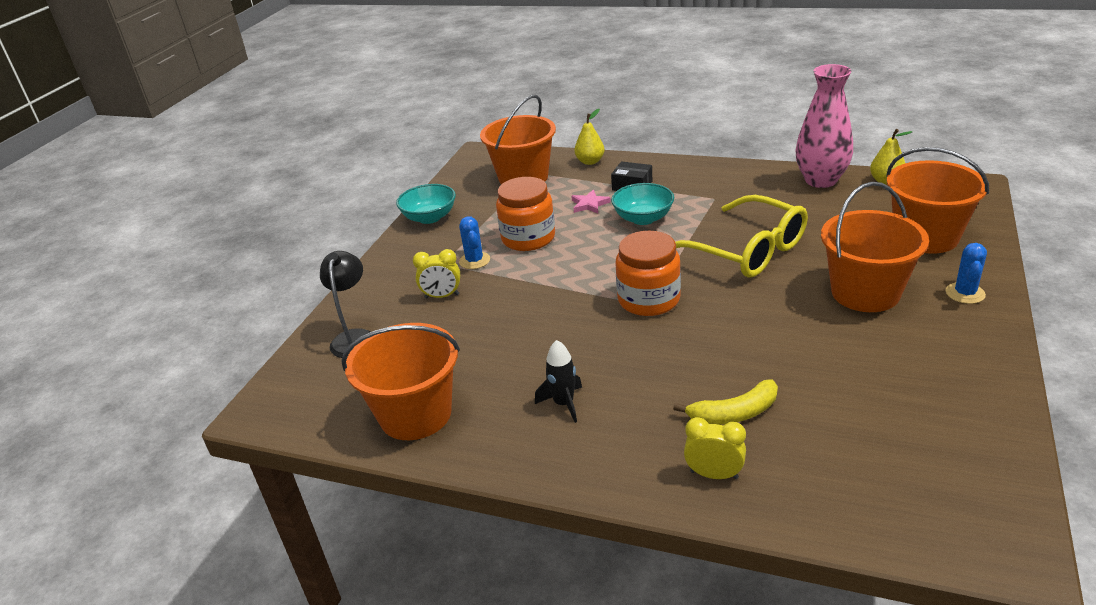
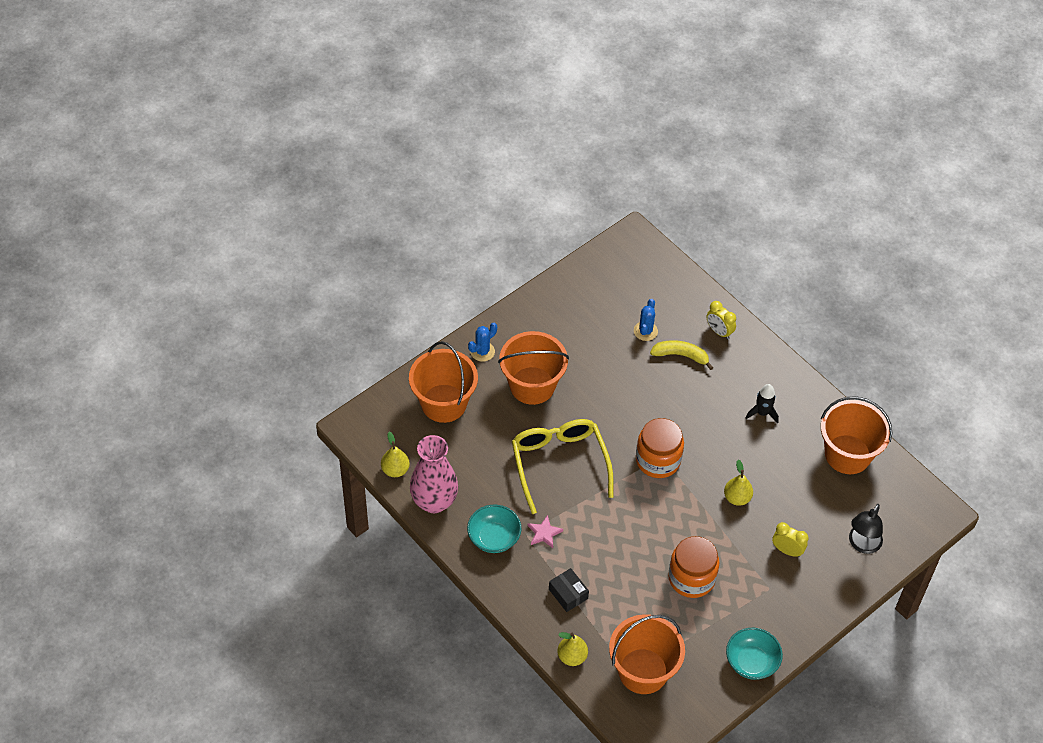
camera: 155 degrees left, 20 degrees up
(474, 261) = (745, 576): blue cactus -> blue cactus (645, 331)
(530, 310) = (737, 498): none -> yellow pear
(589, 204) = (618, 591): pink star -> pink star (544, 533)
(643, 218) = (594, 545): turquoise bowl -> turquoise bowl (494, 538)

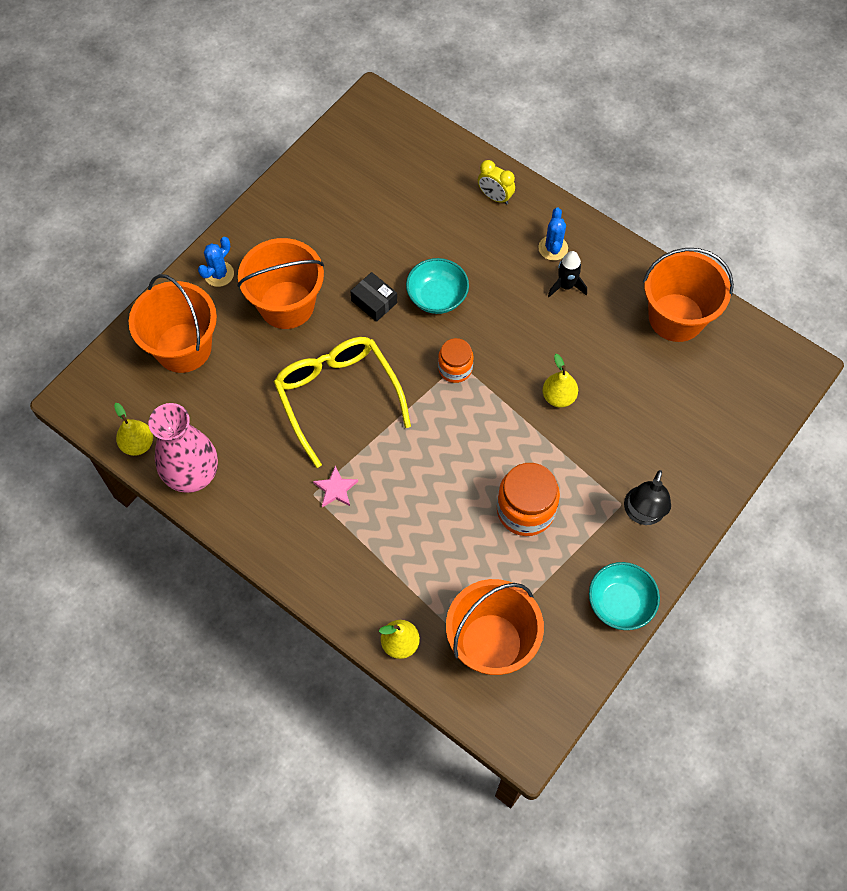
camera: 10 degrees left, 10 degrees up
(494, 538) = (275, 507): turquoise bowl -> turquoise bowl (437, 297)
(568, 594) = (380, 561): black box -> black box (374, 302)
(645, 331) = (409, 212): blue cactus -> blue cactus (553, 248)
(658, 460) = (455, 368): orange jar -> orange jar, size x0.62
(681, 355) = (456, 234): yellow banana -> none
(787, 550) = (631, 451): yellow clock -> none
(862, 545) = (718, 426): black lamp -> black lamp (642, 514)

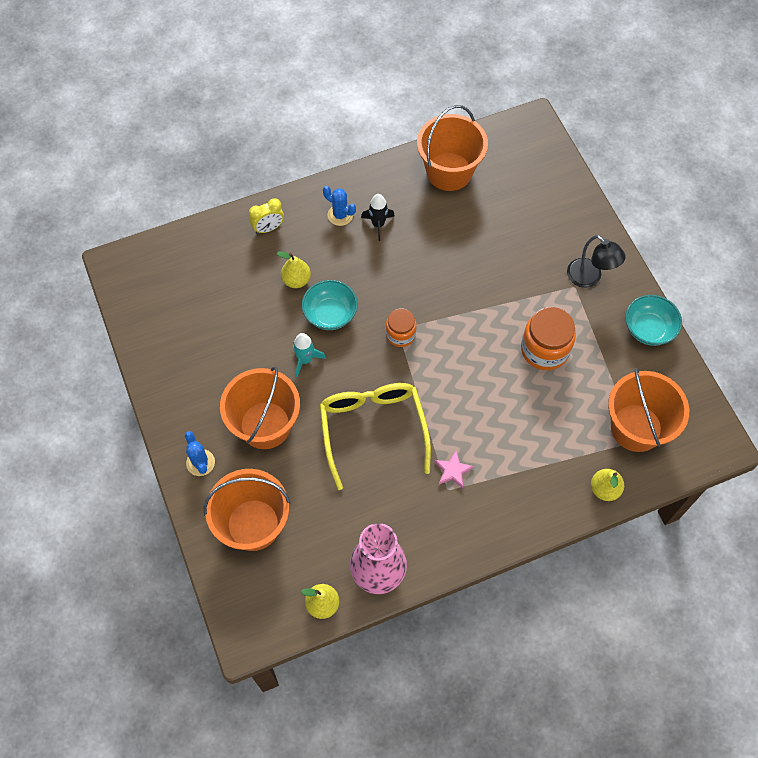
camera: 60 degrees left, 0 degrees up
(337, 396) = (373, 429): yellow glasses -> yellow glasses turned 75 degrees clockwise
(374, 302) = (305, 360): black box -> turquoise rocket
(558, 397) = (467, 279): yellow pear -> yellow pear (296, 280)

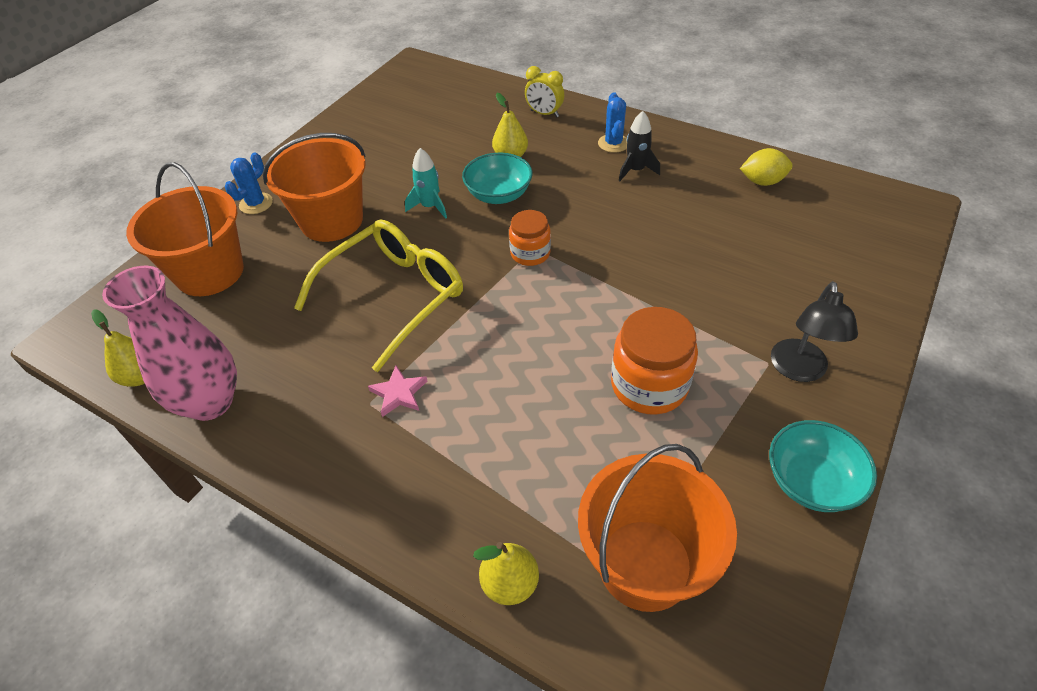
camera: 55 degrees right, 15 degrees down
(449, 171) = (762, 181): orange bucket -> yellow lemon

